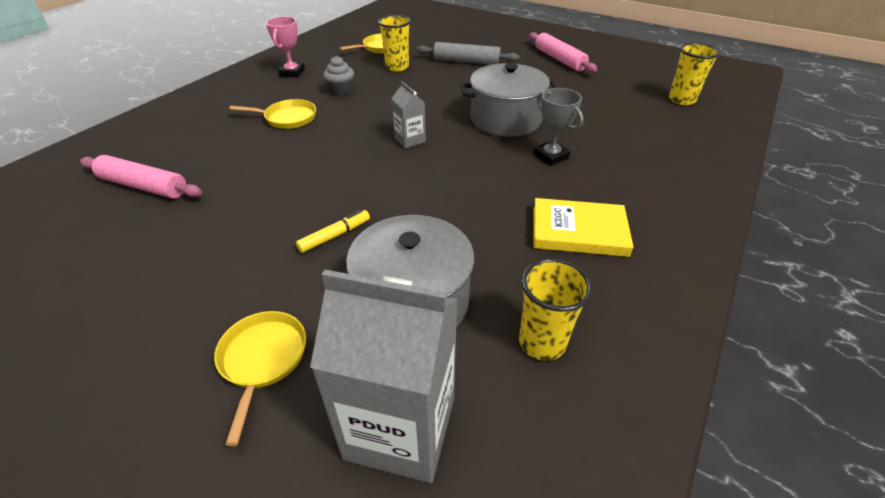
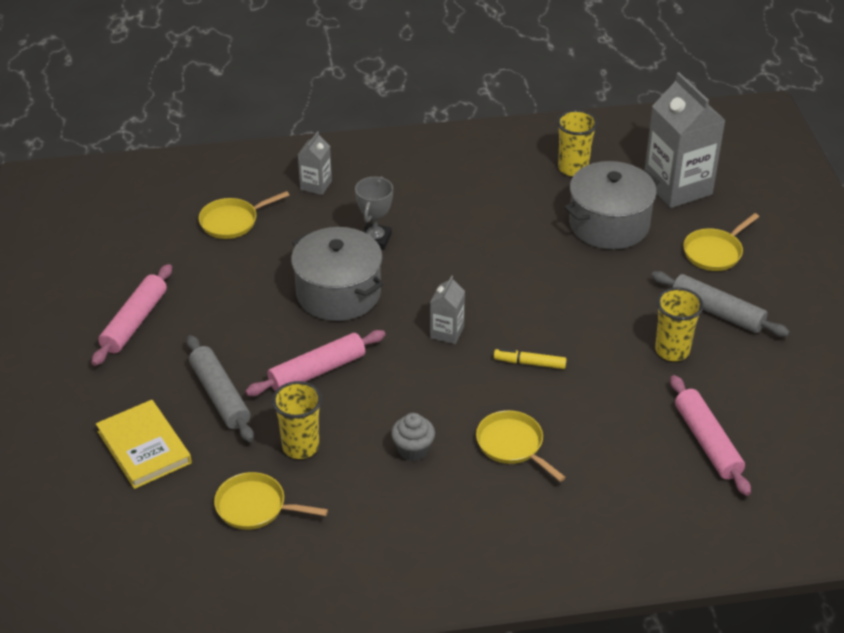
camera: 130 degrees left, 0 degrees up
(206, 288) = (717, 312): none -> grey rolling pin
(292, 73) = (420, 533): pink trophy -> none
(334, 236) = (607, 291): yellow marker -> yellow marker (530, 363)
(444, 89) = (317, 371): none -> pink rolling pin
(578, 231) = (460, 190): yellow book -> yellow book (144, 447)
(636, 113) = (232, 221): none -> yellow pan
(657, 160) = (316, 185): none -> grey carton
(681, 100) = (170, 203): yellow cup -> yellow cup (672, 351)

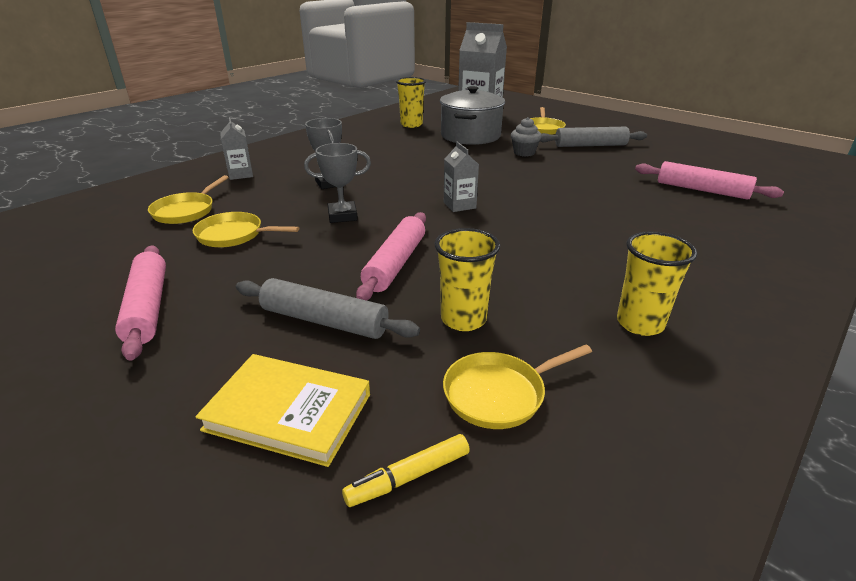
camera: 40 degrees left, 10 degrees down
(338, 293) = (342, 216): grey pot -> grey trophy
(413, 450) = (556, 274): grey cupcake -> grey cupcake (524, 153)
(512, 445) = (613, 239): yellow pan -> yellow pan (234, 235)
(530, 363) = (540, 198): yellow marker -> yellow marker (409, 477)
(672, 351) = (602, 165): yellow cup -> yellow cup (640, 323)

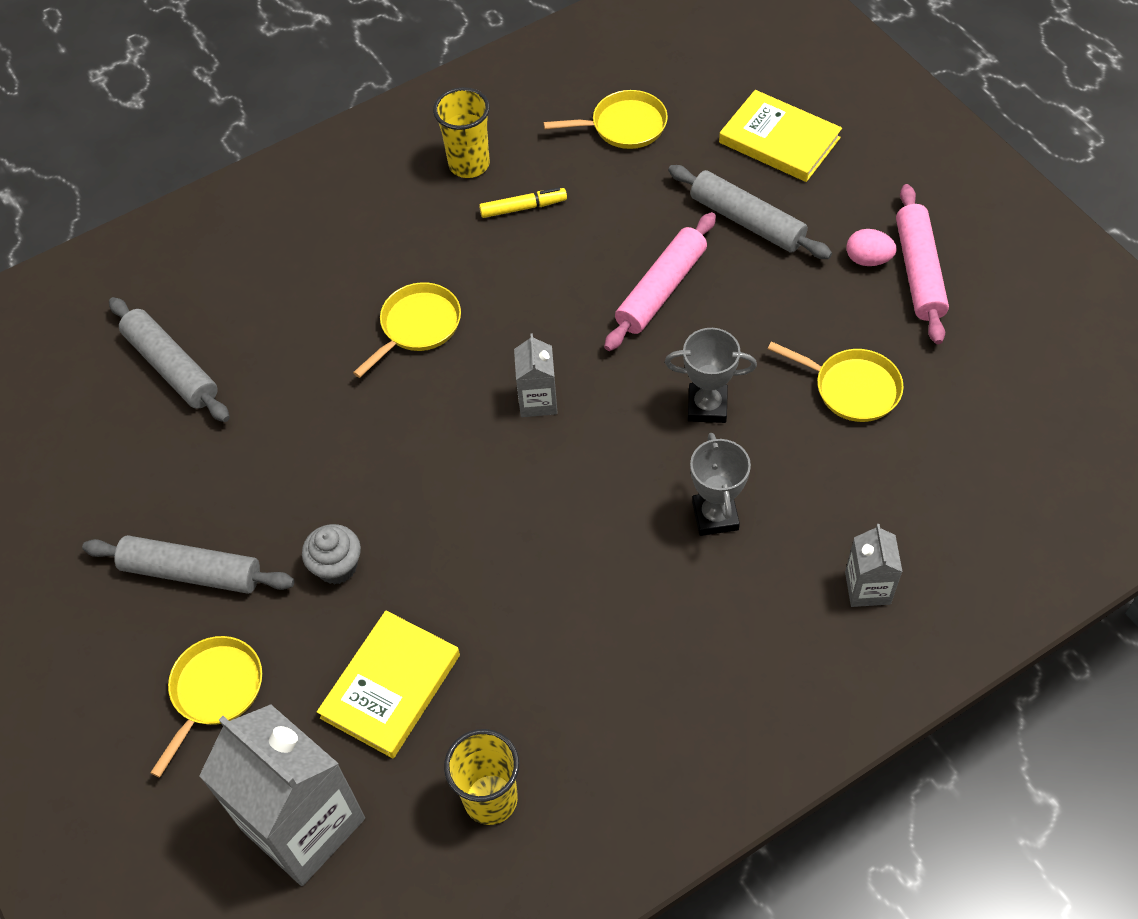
camera: 160 degrees left, 25 degrees up
(186, 211) = (930, 469): yellow pan -> yellow pan (417, 326)
(198, 309) = (868, 259): none -> pink egg
(409, 477) = (705, 86): yellow marker -> yellow marker (523, 207)
(463, 319) = (620, 198): yellow cup -> none
(470, 136) = (390, 686): grey pot -> yellow book
(702, 190) = (171, 367): pink rolling pin -> grey rolling pin

